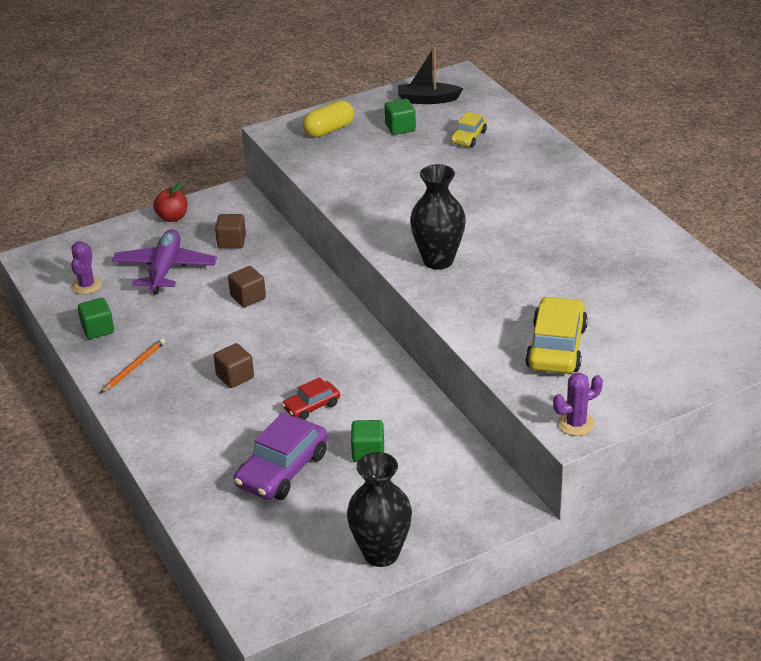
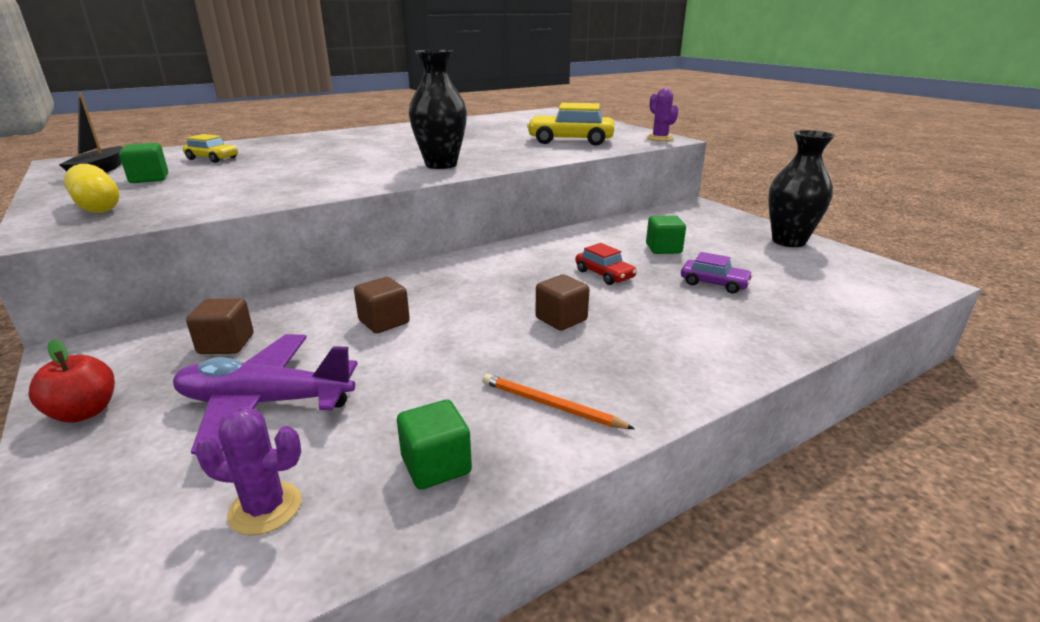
camera: 95 degrees left, 10 degrees down
(282, 470) = (714, 283): purple car -> purple car, size x0.55

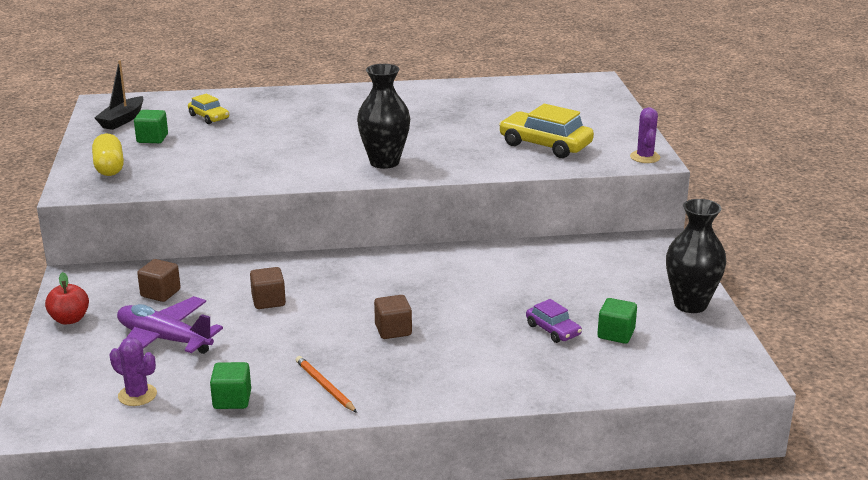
camera: 25 degrees right, 0 degrees up
(604, 274) = (471, 299): red car -> none
(663, 249) = (555, 285): green cube -> green cube (616, 334)

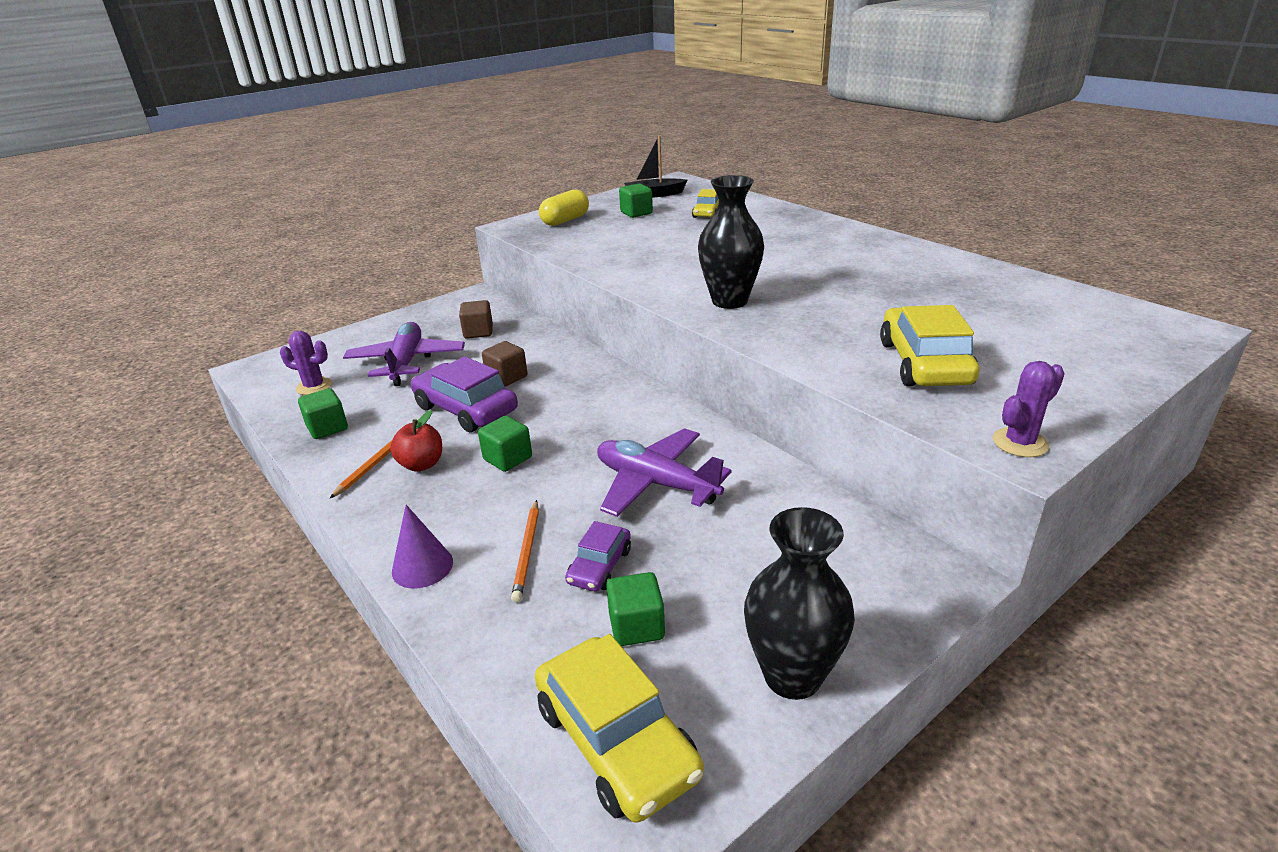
camera: 60 degrees right, 5 degrees up
(70, 319) = (410, 319): red apple -> red apple (421, 464)
(137, 395) = (314, 386): purple cactus -> purple cactus turned 75 degrees counterclockwise
(294, 330) = (466, 409): none -> purple car
(393, 330) = (507, 458): brown cube -> green cube
(485, 391) = (422, 566): none -> purple cone
(491, 287) = (656, 483): none -> purple plane
(512, 350) = (527, 552): none -> orange pencil
(691, 364) = (617, 740): none -> yellow car

